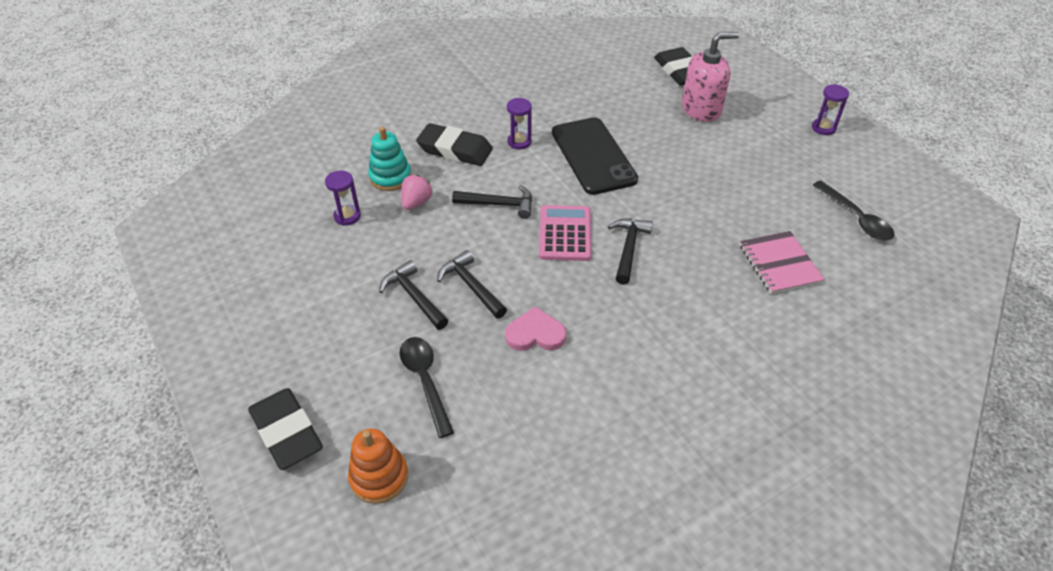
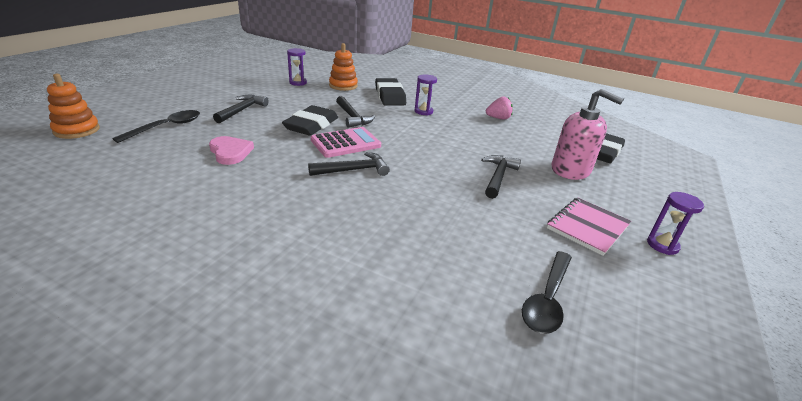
camera: 55 degrees right, 15 degrees down
(286, 432) = (112, 102): black eraser -> black eraser (311, 125)
(390, 177) = (343, 86): turquoise stacking toy -> orange stacking toy
(416, 202) = (328, 95): pink strawberry -> pink strawberry (498, 118)
(471, 286) = (264, 124): black hammer -> black hammer (498, 177)
(593, 156) = (444, 137): black phone -> none
(779, 264) = (410, 254): pink notebook -> pink notebook (588, 227)

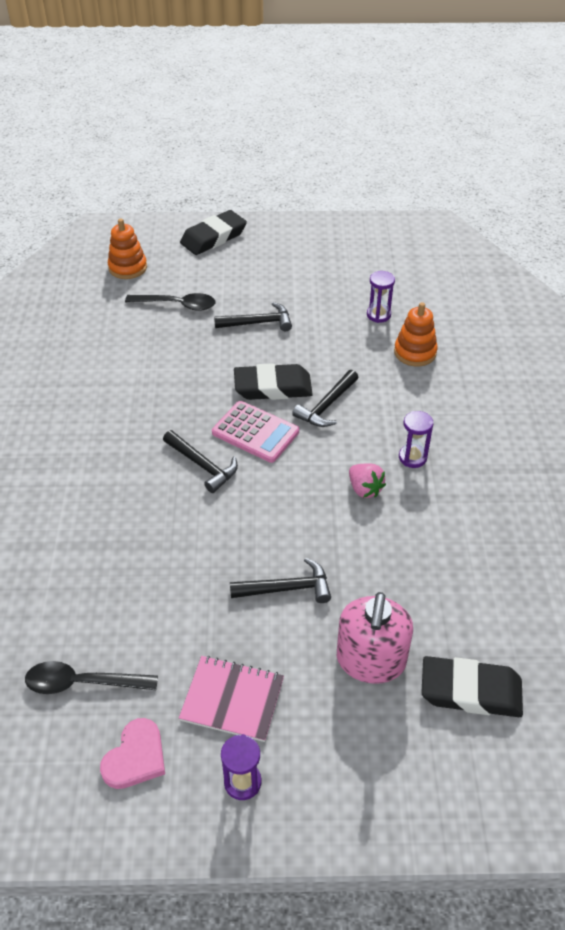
camera: 65 degrees right, 15 degrees up
(230, 152) = (166, 370): pink heart -> pink heart (135, 757)
(390, 96) = (430, 406): black eraser -> black eraser (213, 237)
(498, 118) = (475, 540): pink strawberry -> pink strawberry (364, 489)

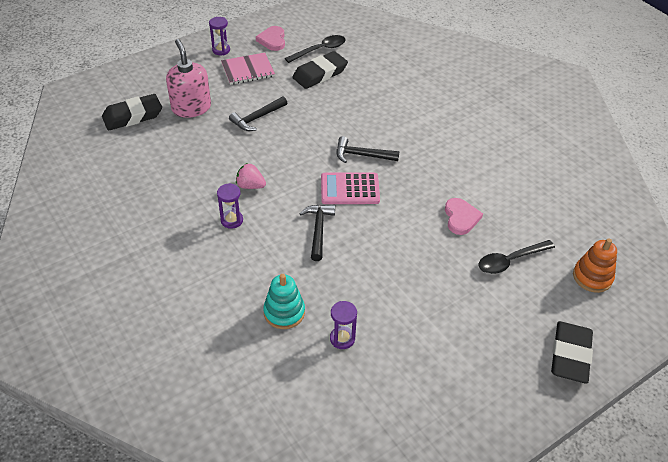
camera: 145 degrees right, 0 degrees up
(175, 355) = (461, 218): none -> pink heart
(258, 323) = (432, 276): black hammer -> none
(273, 387) = (368, 226): black eraser -> black eraser (320, 74)
(415, 352) = (284, 312): orange stacking toy -> turquoise stacking toy

